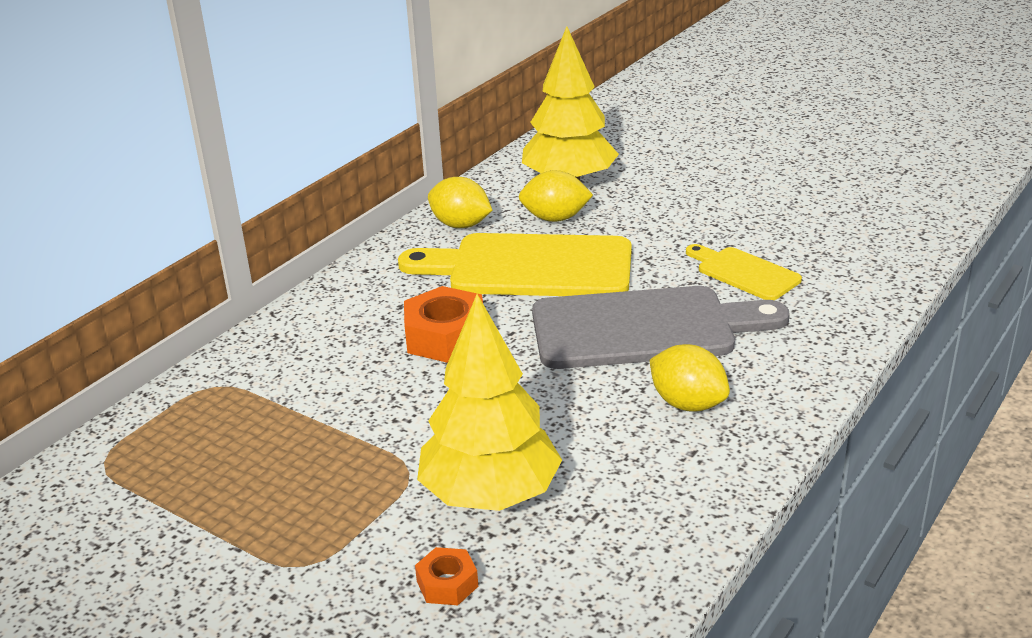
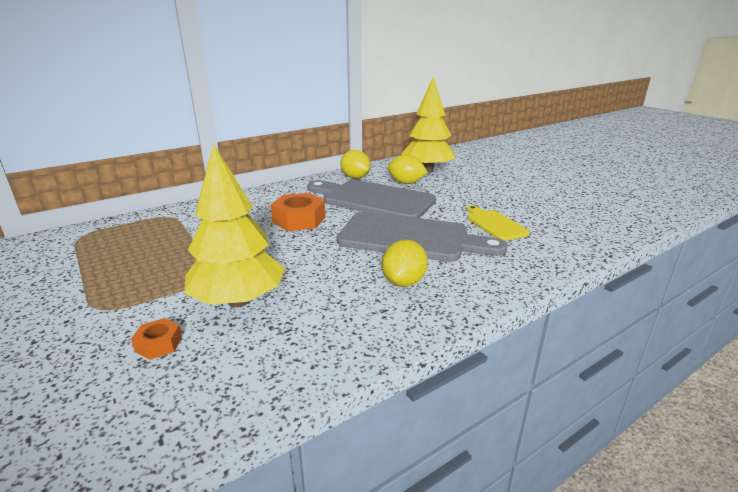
camera: 20 degrees right, 5 degrees down
(530, 267) = (373, 200): yellow cutting board -> grey cutting board
(687, 404) = (404, 282): yellow lemon -> yellow lemon turned 45 degrees clockwise

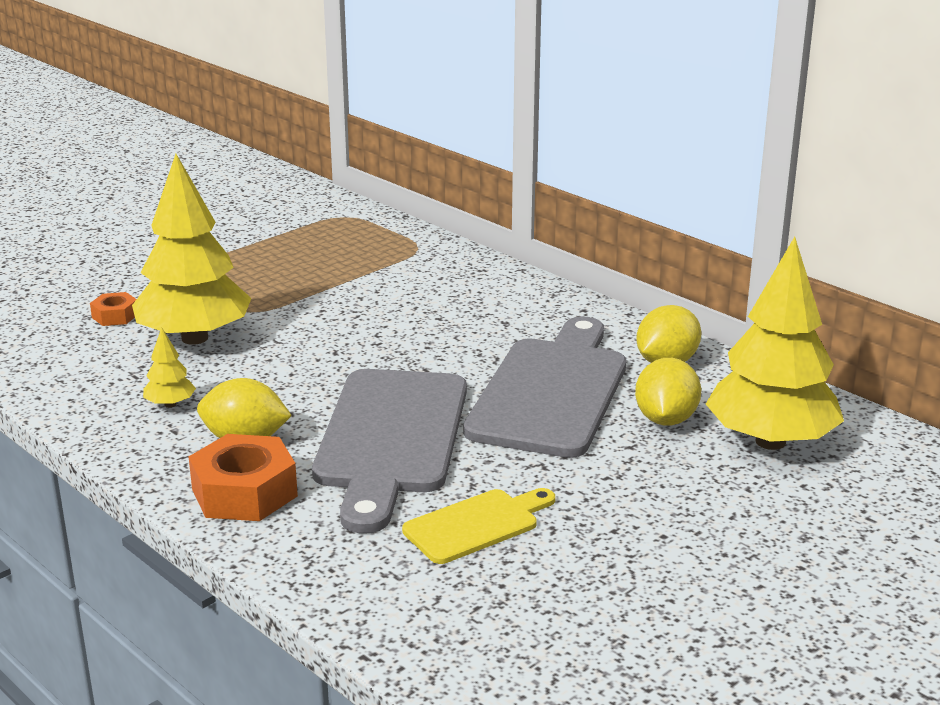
camera: 80 degrees right, 0 degrees up
(299, 220) = (436, 338): orange nut -> orange nut (244, 492)
(344, 312) = (170, 404): none -> yellow tree

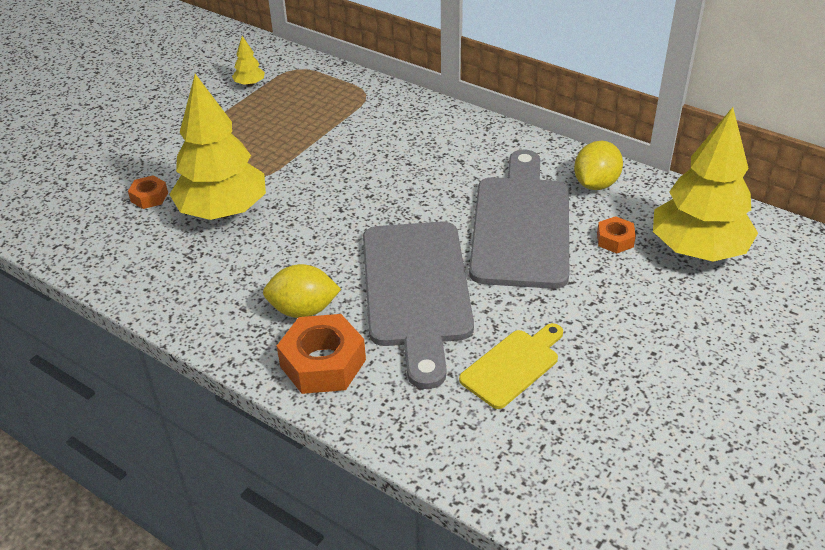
camera: 10 degrees left, 15 degrees up
(170, 404) = (229, 282): yellow tree -> yellow tree (249, 84)
(665, 419) = (615, 240): yellow lemon -> orange nut

